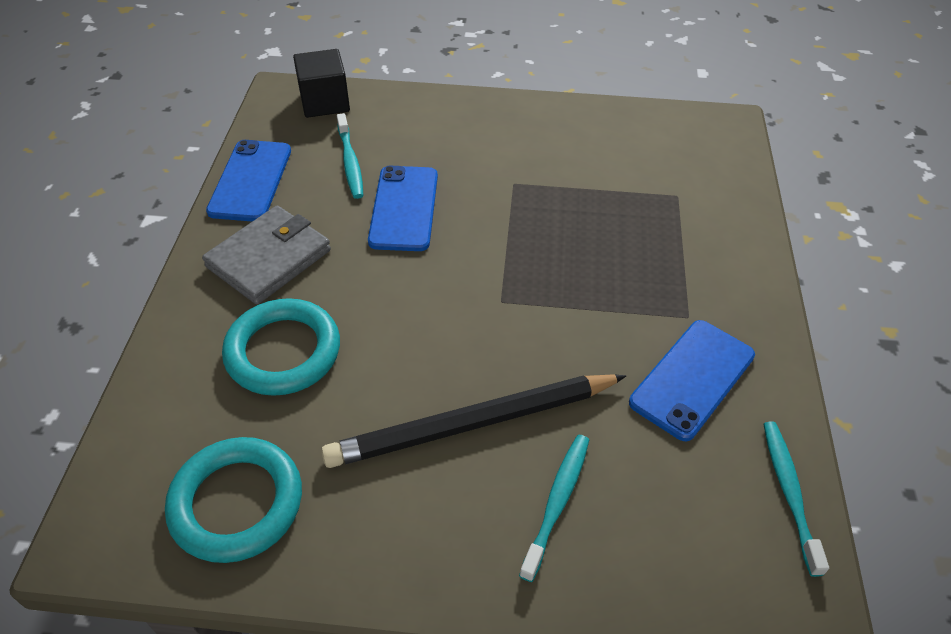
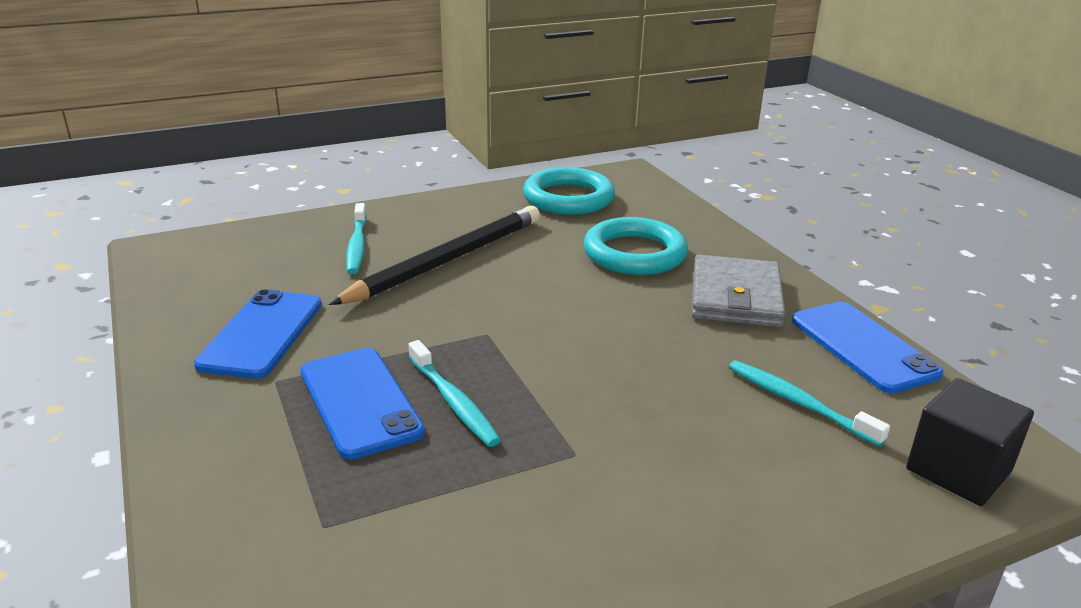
camera: 150 degrees right, 20 degrees down
(404, 208) = (672, 377): blue phone -> blue phone (360, 402)
(789, 493) = (165, 293): turquoise toothbrush -> turquoise toothbrush (453, 401)

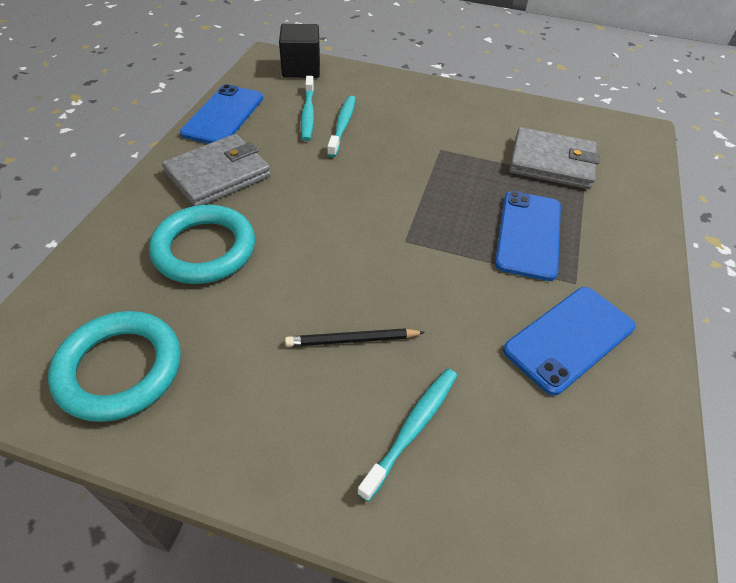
camera: 140 degrees left, 20 degrees up
(396, 529) = (551, 162): none -> grey wallet
(447, 261) = (352, 340): black pencil -> black pencil, size x0.47
(453, 401) = (473, 205): turquoise toothbrush -> turquoise toothbrush (342, 126)

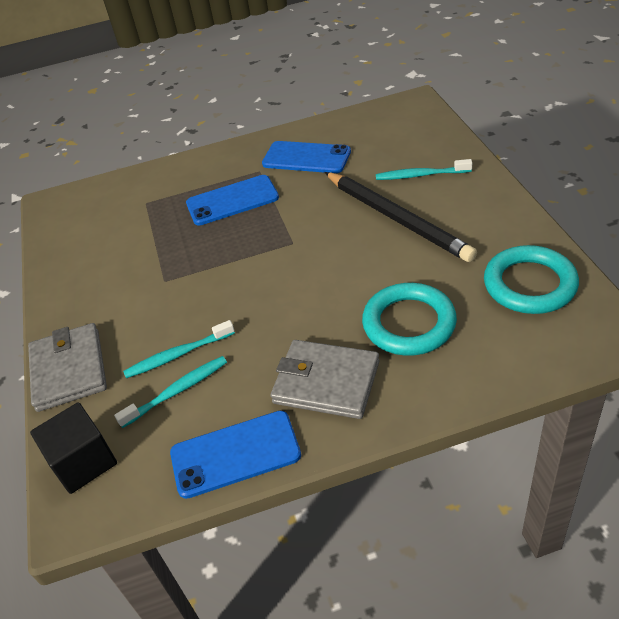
camera: 115 degrees left, 5 degrees down
(352, 340) = (396, 218): black pencil -> black pencil, size x2.13
(551, 162) = (135, 223): grey wallet -> grey wallet (69, 370)

